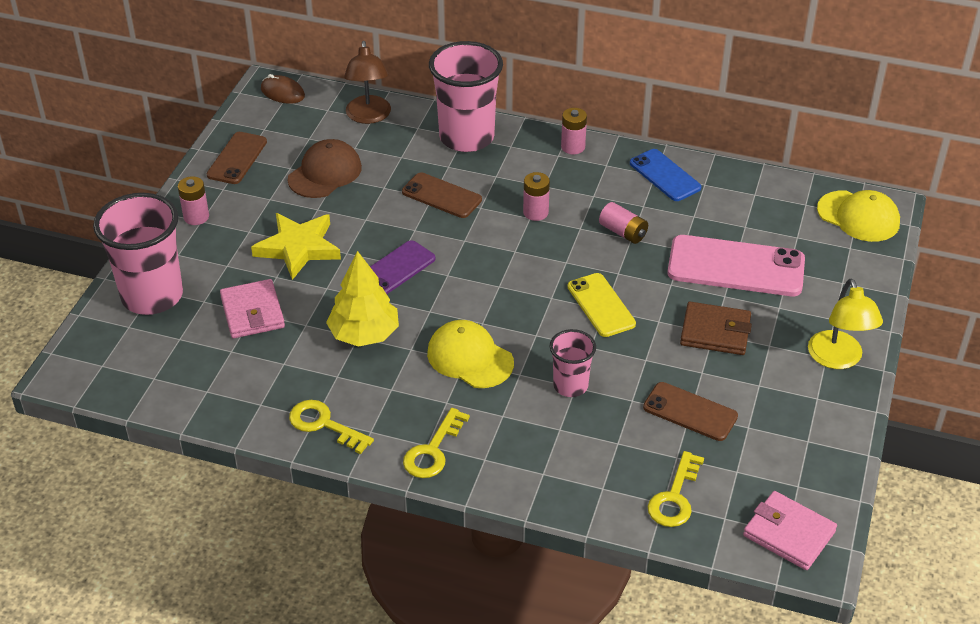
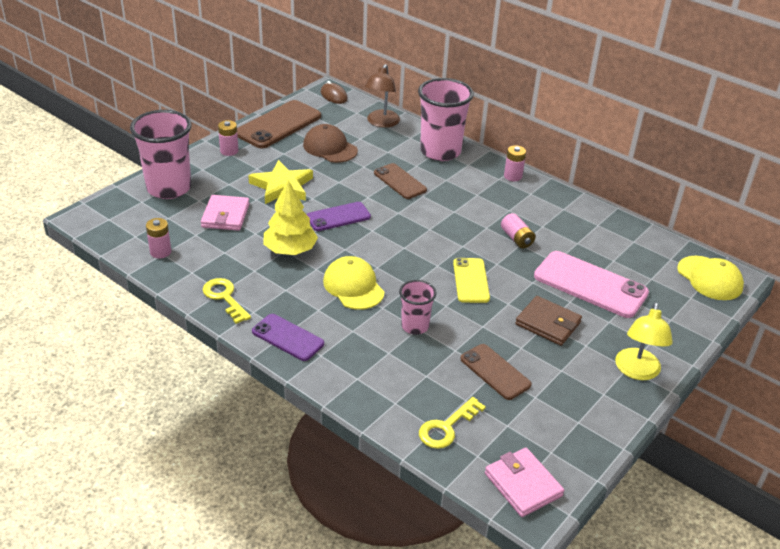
camera: 20 degrees right, 5 degrees down
(237, 158) = (278, 125): brown phone -> brown phone, size x1.64
(325, 173) = (330, 148): brown cap -> brown cap turned 105 degrees counterclockwise
(432, 450) = (287, 337): yellow key -> purple phone
(535, 212) = (460, 209): pink battery -> pink battery (160, 252)
(665, 175) = (570, 211): blue phone -> none

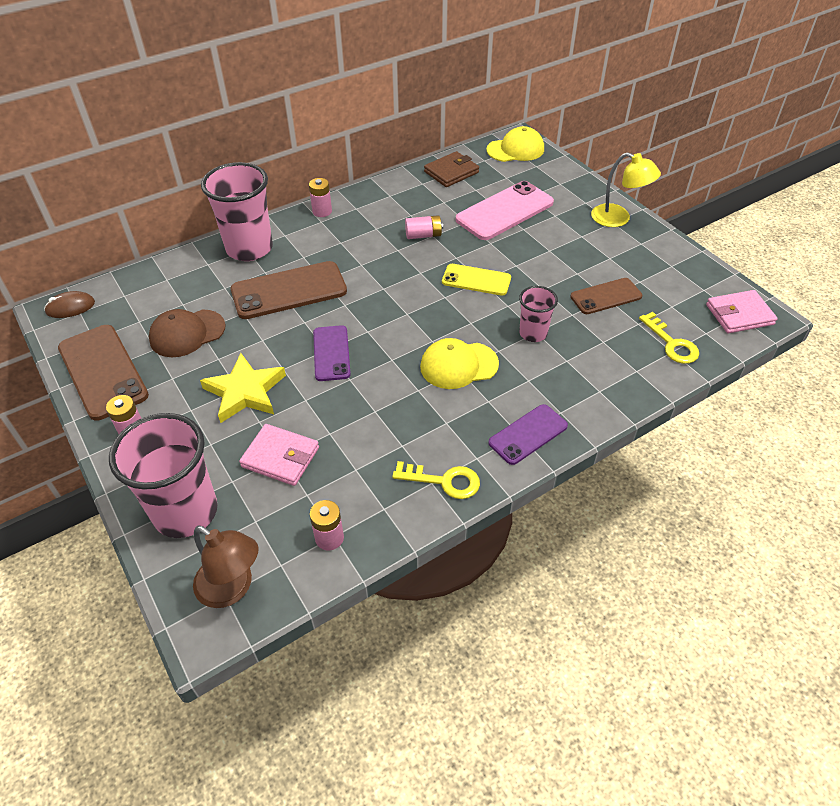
camera: 70 degrees left, 10 degrees up
(224, 297) = (444, 481): yellow key -> yellow key turned 150 degrees counterclockwise
(290, 250) = (376, 406): yellow tree -> none
(381, 123) = (162, 280): brown lamp -> brown lamp (232, 588)
(400, 181) = (289, 291): brown phone -> brown phone, size x1.64
(548, 323) = (549, 249): brown wallet -> brown wallet (451, 172)

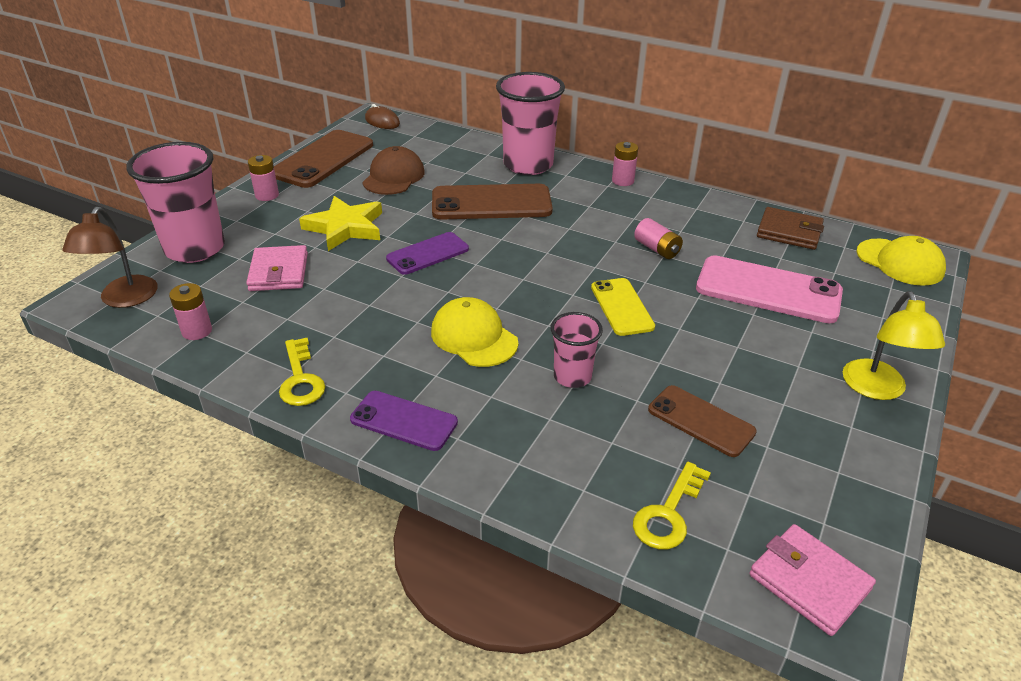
camera: 60 degrees right, 10 degrees down
(187, 333) = (393, 177): brown cap -> brown cap turned 75 degrees clockwise
(289, 291) = (491, 203): brown phone -> brown phone turned 45 degrees counterclockwise

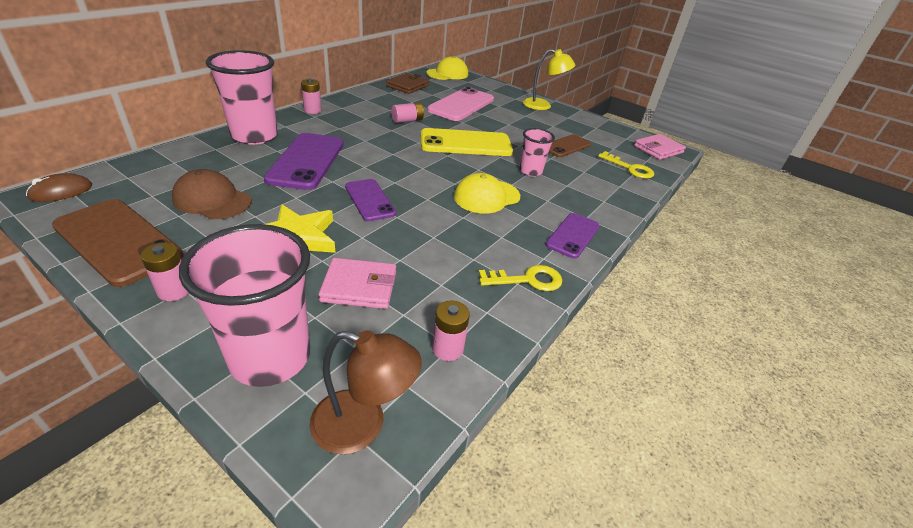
camera: 85 degrees left, 0 degrees up
(491, 203) = (307, 161): brown phone -> purple phone
(621, 307) = (466, 143): yellow phone -> yellow phone, size x1.64

